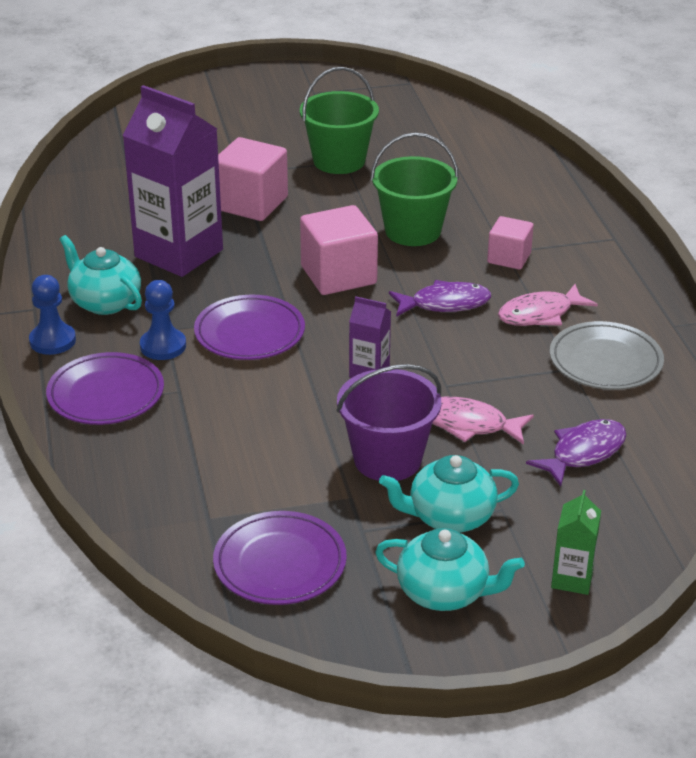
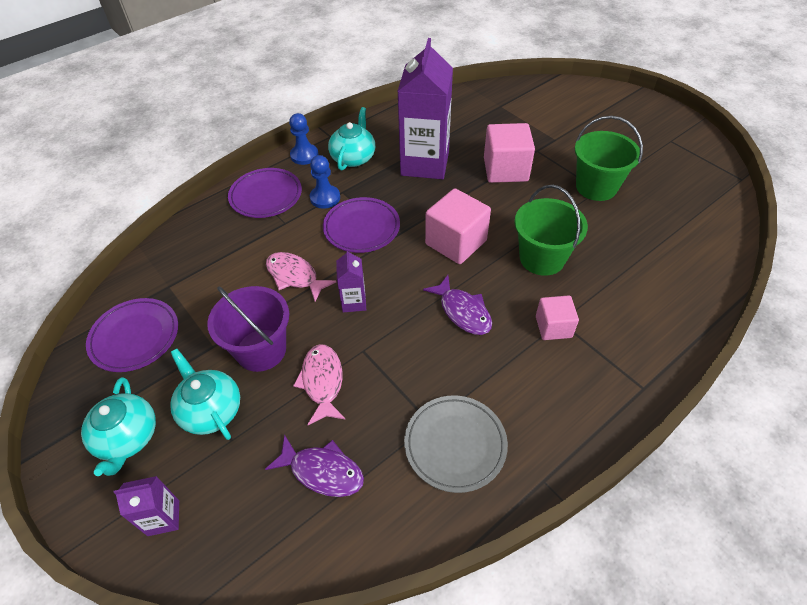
camera: 65 degrees right, 15 degrees up
(540, 314) = (490, 375): pink fish -> pink fish (294, 276)
(572, 579) = (163, 518): green carton -> purple carton

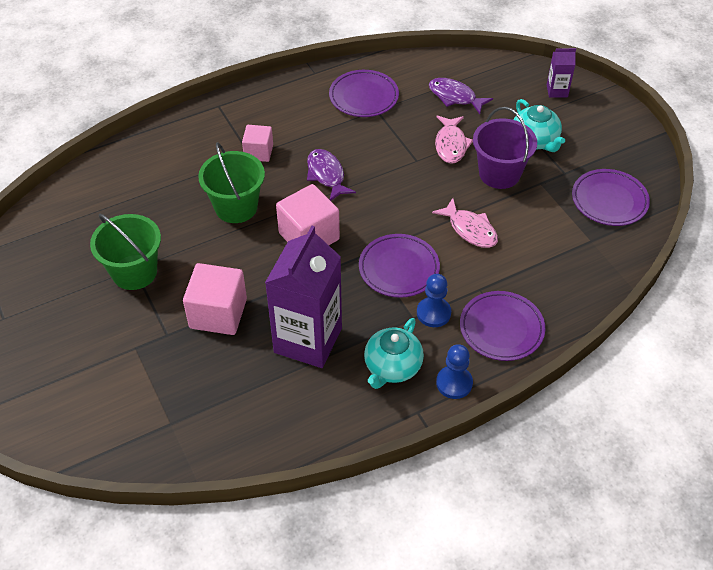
camera: 170 degrees left, 0 degrees up
(128, 438) = (593, 133): turquoise teapot -> none
(354, 302) = (418, 198): purple carton -> none
(455, 444) = (363, 97): grey plate -> purple plate

